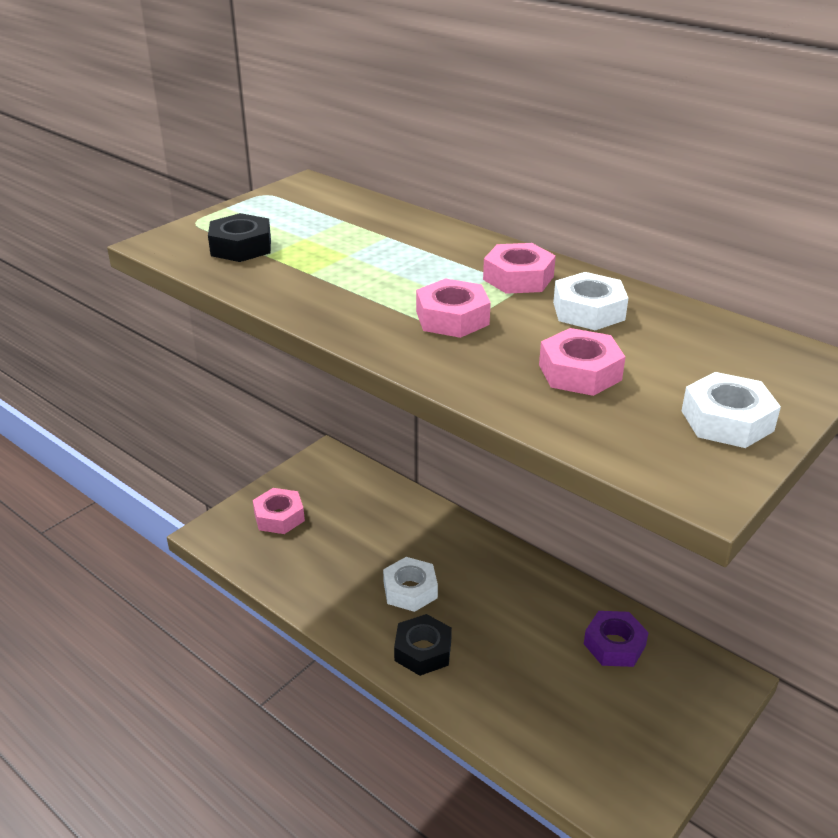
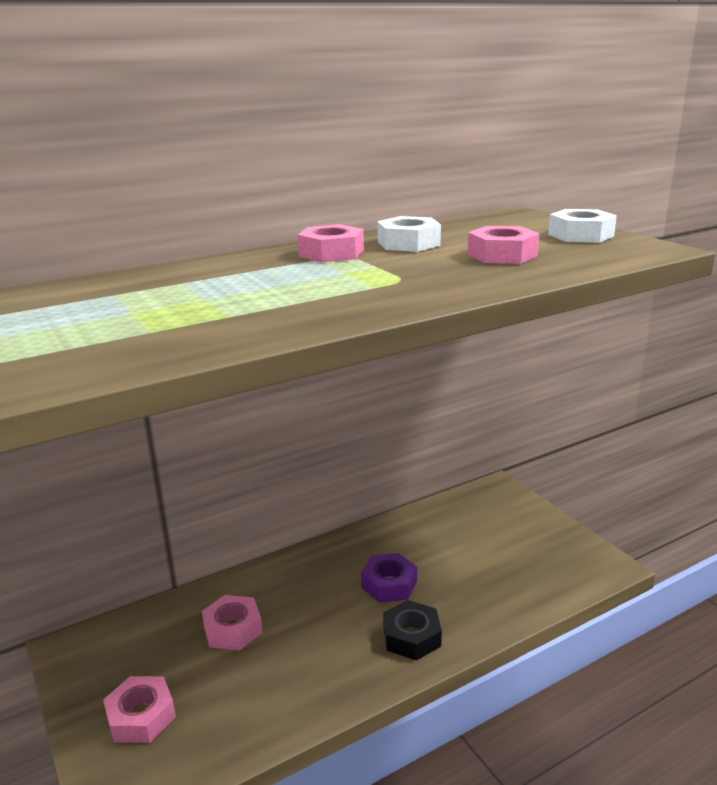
camera: 70 degrees left, 10 degrees down
(241, 247) = (107, 341): black nut -> none
(410, 590) = (328, 627): white nut -> none
(452, 318) = (385, 276): pink nut -> pink nut (233, 629)
(614, 645) = (448, 526): purple nut -> purple nut (389, 584)

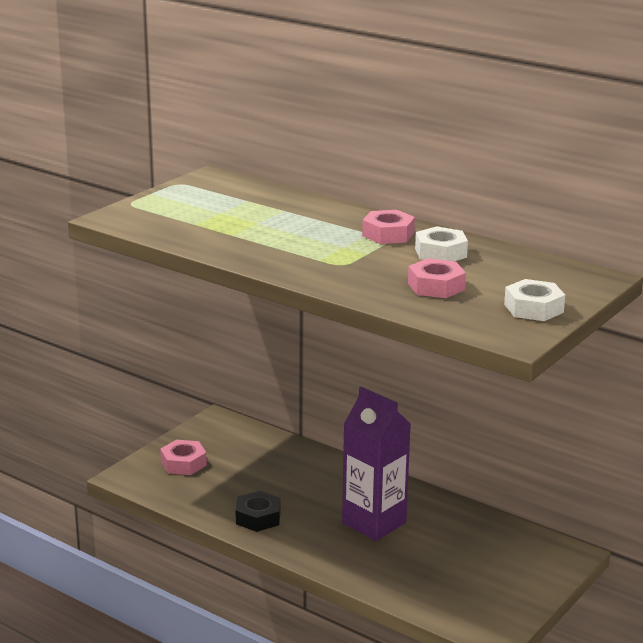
camera: 65 degrees right, 0 degrees up
(233, 629) = (276, 471): pink nut -> none
(389, 584) = (374, 523): purple nut -> purple carton
(411, 636) = (322, 545): black nut -> black nut (258, 517)

